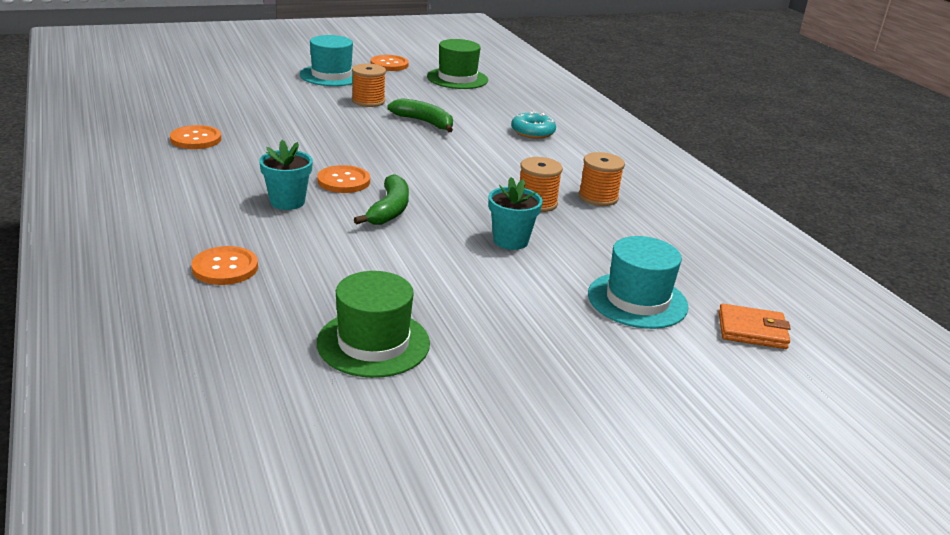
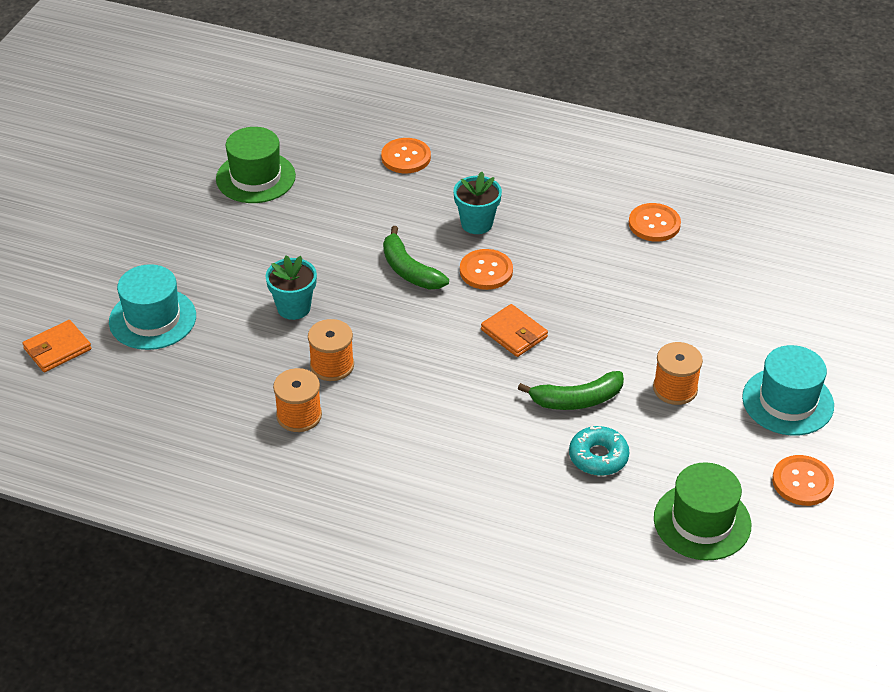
camera: 135 degrees right, 15 degrees up
(396, 154) = (514, 333): none -> orange wallet
(532, 132) = (478, 475): turquoise donut -> turquoise donut (598, 457)

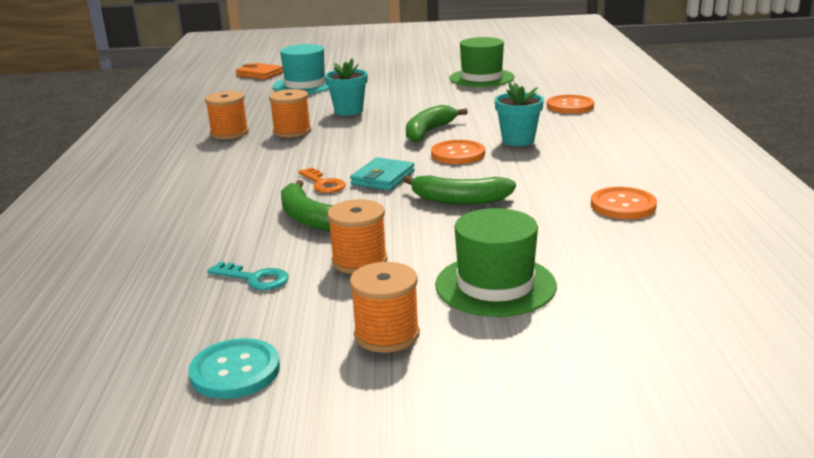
camera: 70 degrees right, 20 degrees down
(503, 374) = (323, 184): none -> orange key
(514, 333) = (383, 178): orange wallet -> turquoise wallet
(592, 303) = (459, 200): none -> green banana
(598, 457) = (229, 242): turquoise donut -> none
(675, 452) = (254, 278): none -> turquoise key
(702, 521) = (144, 313): green hat -> green hat (495, 285)
(787, 401) = (386, 335): turquoise hat -> orange spool
(802, 482) = (235, 371): orange button -> turquoise button

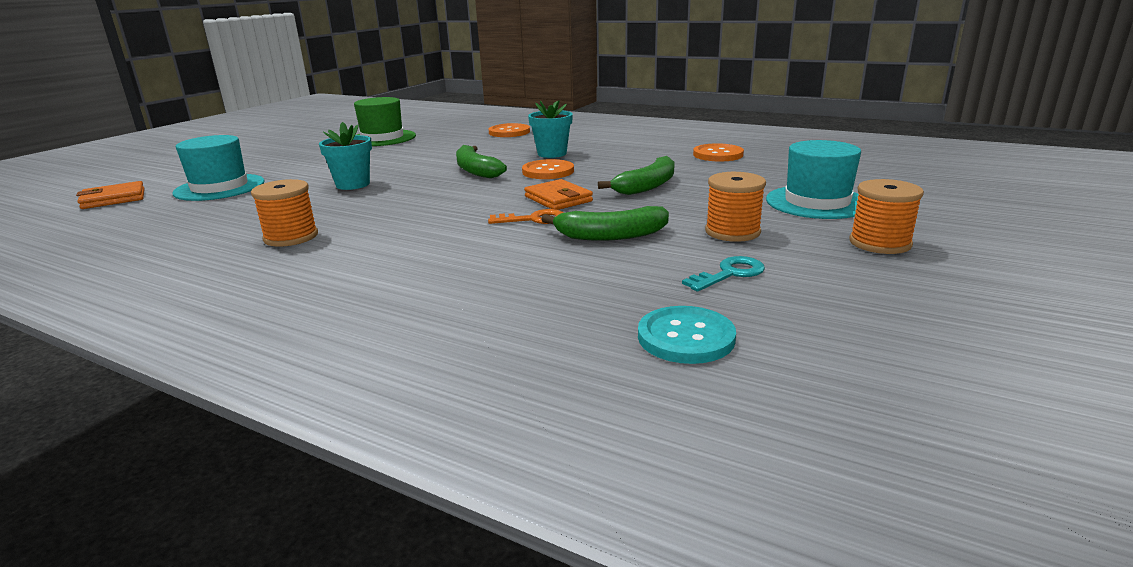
camera: 60 degrees left, 0 degrees up
(235, 371) = (922, 304): turquoise button -> turquoise button (686, 337)
(292, 131) = (357, 211): orange spool -> none
(383, 178) = (558, 199): turquoise wallet -> orange wallet
(495, 285) = (817, 202): green hat -> turquoise hat

